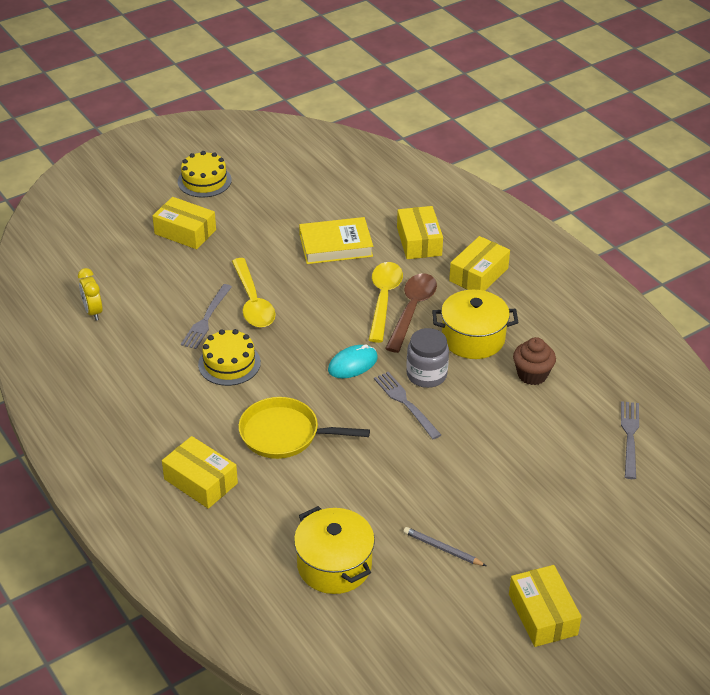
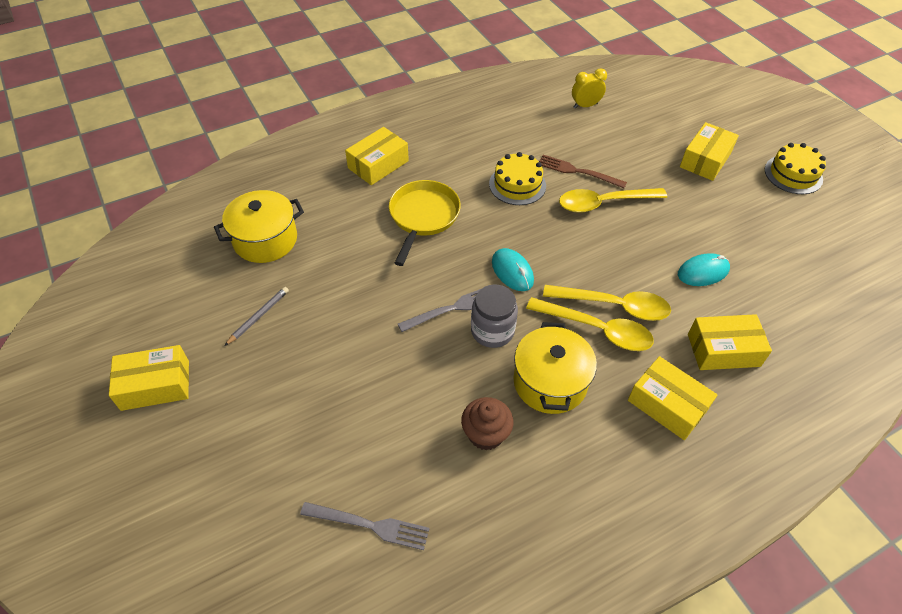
camera: 95 degrees right, 10 degrees up
(206, 319) = (578, 171): grey fork -> brown fork
(336, 245) = (703, 272): yellow book -> turquoise mouse
(412, 310) = (597, 329): brown spoon -> yellow spoon

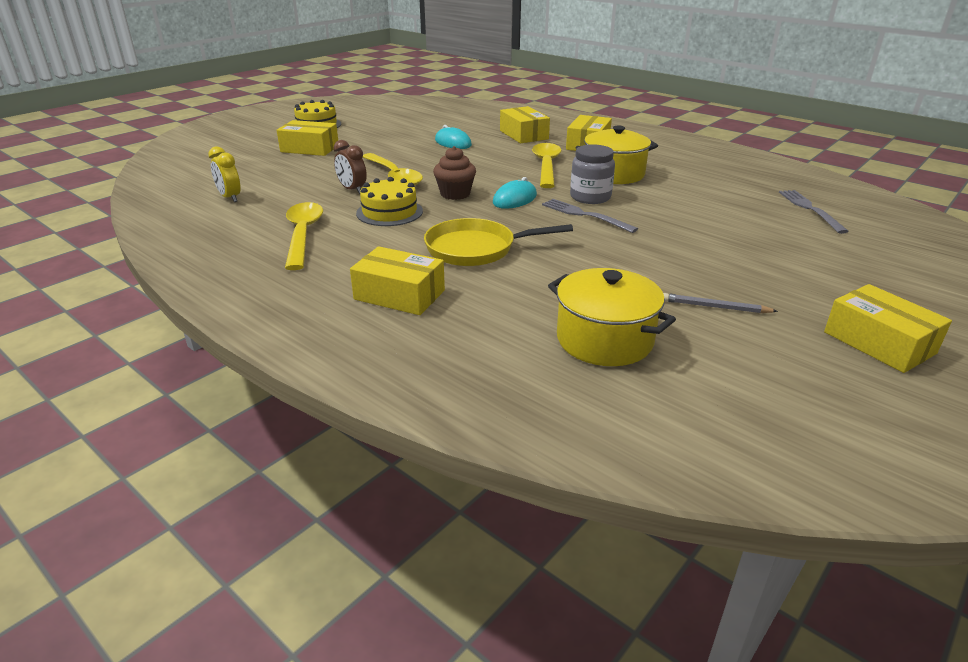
camera: 110 degrees left, 20 degrees down
(485, 434) = (685, 187): brown cupcake -> brown cupcake (455, 194)
(578, 171) = (352, 190): brown fork -> brown clock
(614, 306) = (516, 163): yellow spoon -> yellow spoon (303, 235)

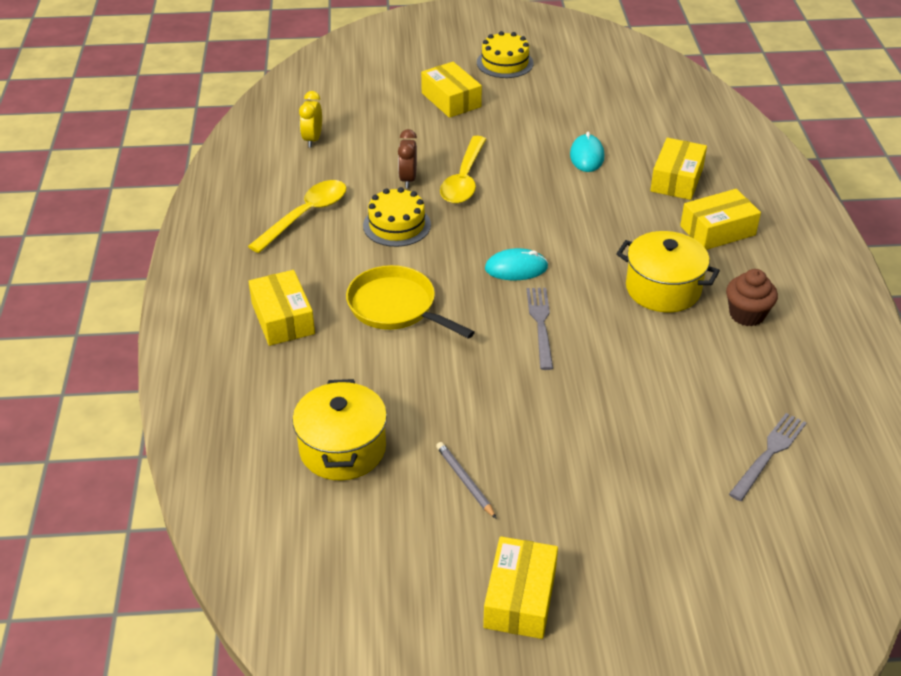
camera: 45 degrees right, 10 degrees up
(455, 194) = (478, 232): brown cupcake -> brown cupcake (746, 314)
(546, 166) = (618, 240): yellow spoon -> none
(590, 197) = (584, 306): grey jar -> none

